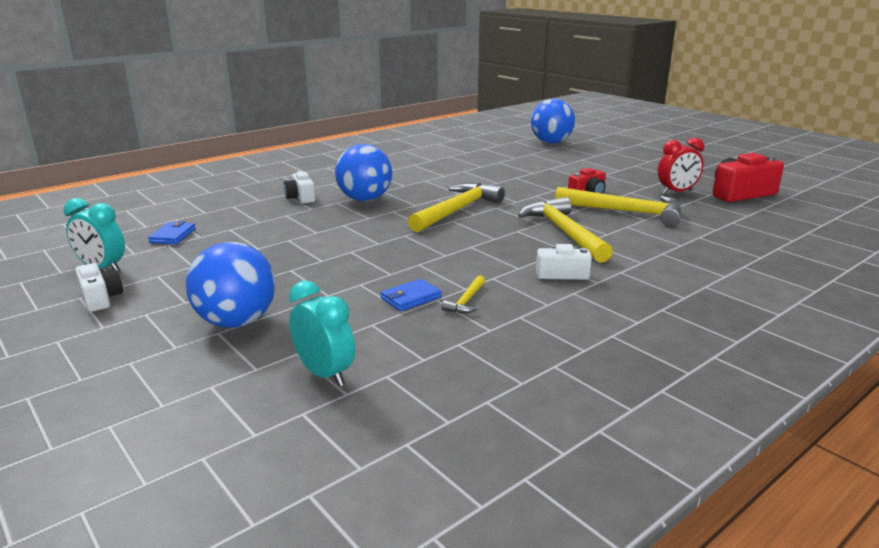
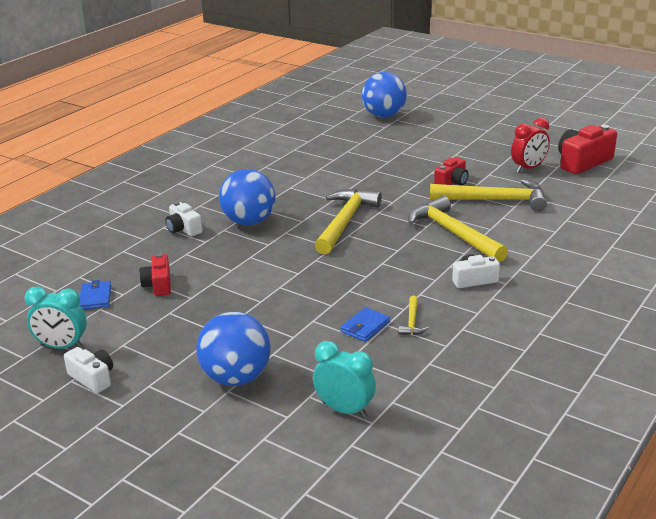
camera: 15 degrees left, 5 degrees up
(238, 234) = (158, 285): none -> red camera

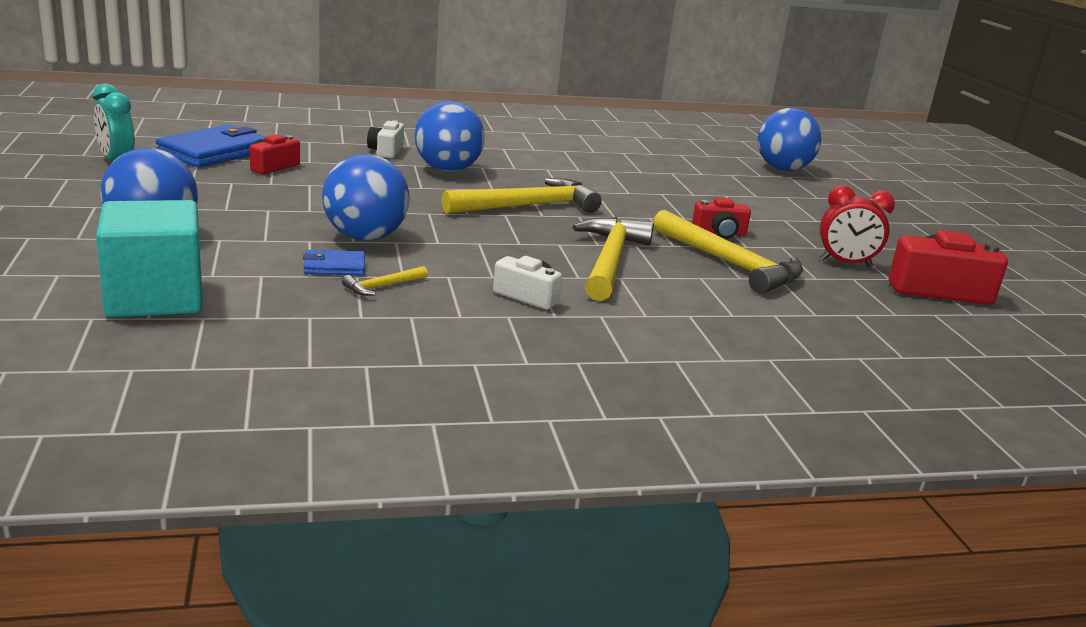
camera: 40 degrees right, 5 degrees down
(93, 378) = (80, 184): white camera -> none
(95, 297) = (214, 152): blue wallet -> blue wallet, size x1.97
(330, 298) = (365, 237): none -> blue ball
(344, 410) = (155, 297): turquoise clock -> turquoise cube

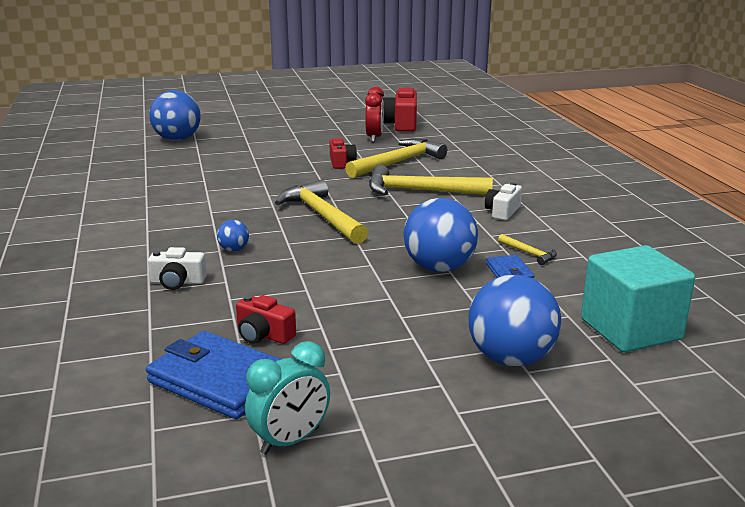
camera: 90 degrees left, 0 degrees up
(447, 170) = (234, 249): blue ball -> blue ball, size x0.45

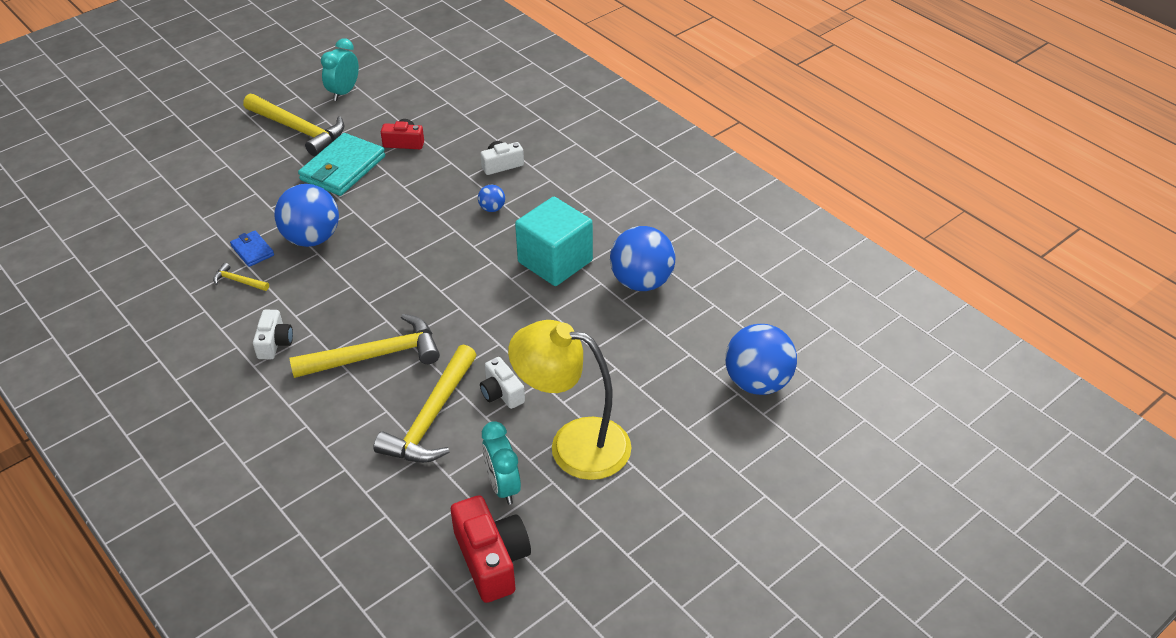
camera: 155 degrees right, 20 degrees up
(219, 380) = (406, 109): blue wallet -> none
(317, 141) = (573, 444): none -> yellow lamp
(322, 216) = (451, 277): yellow hammer -> yellow hammer (298, 130)
(341, 162) = (501, 393): red camera -> white camera
(365, 325) = (343, 168): none -> turquoise wallet
(374, 138) = (503, 486): red clock -> turquoise clock
(510, 359) = (239, 170): blue ball -> blue ball (641, 282)
(630, 329) = (157, 217): turquoise cube -> turquoise cube (555, 261)

